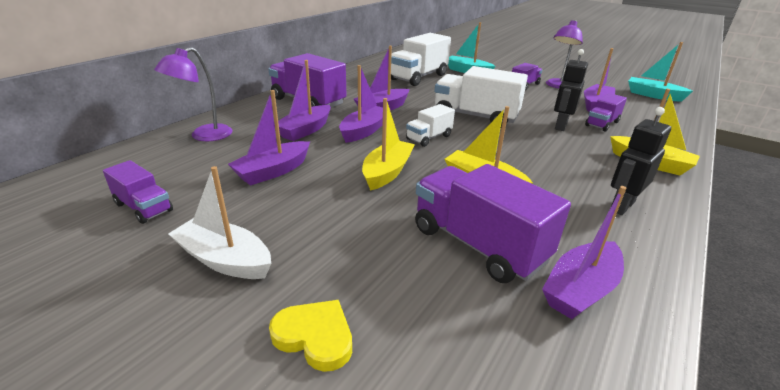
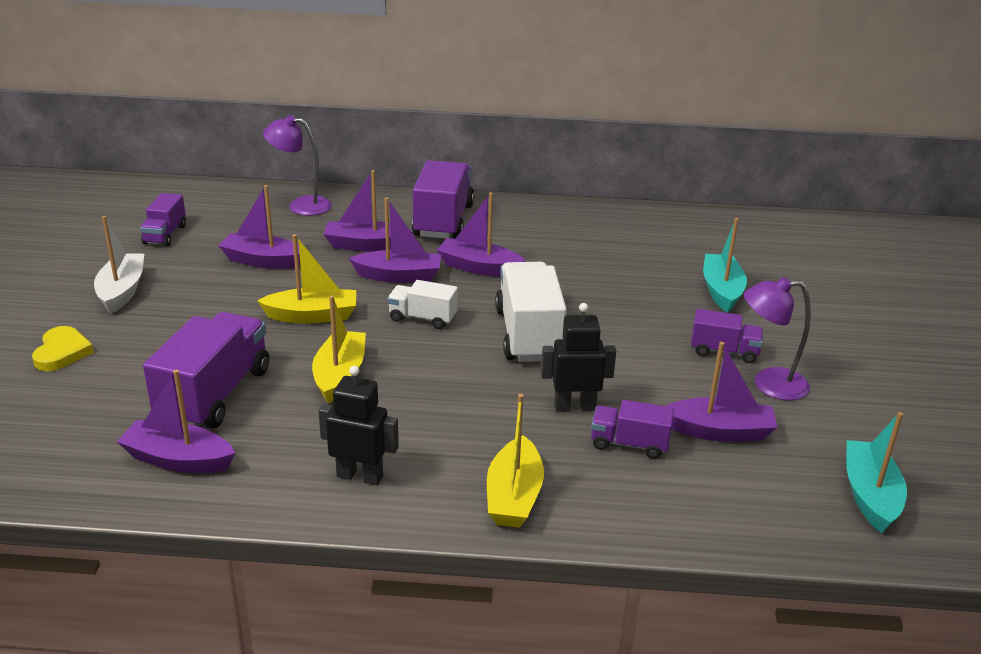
camera: 60 degrees right, 0 degrees up
(418, 77) = (631, 260): white truck -> none

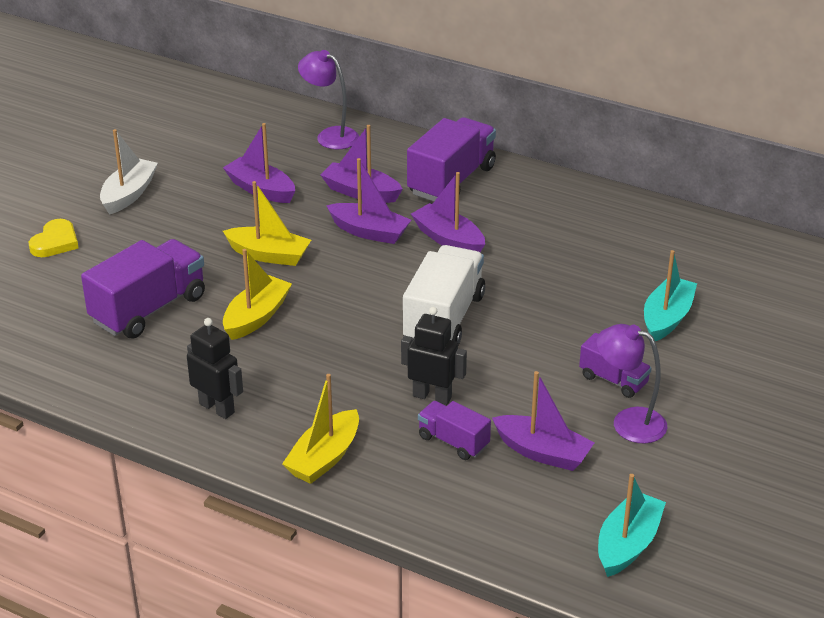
camera: 25 degrees right, 5 degrees up
(165, 235) = (193, 143): purple truck -> none
(178, 459) = (92, 357): purple boat -> none
(422, 318) = (361, 280): white truck -> none

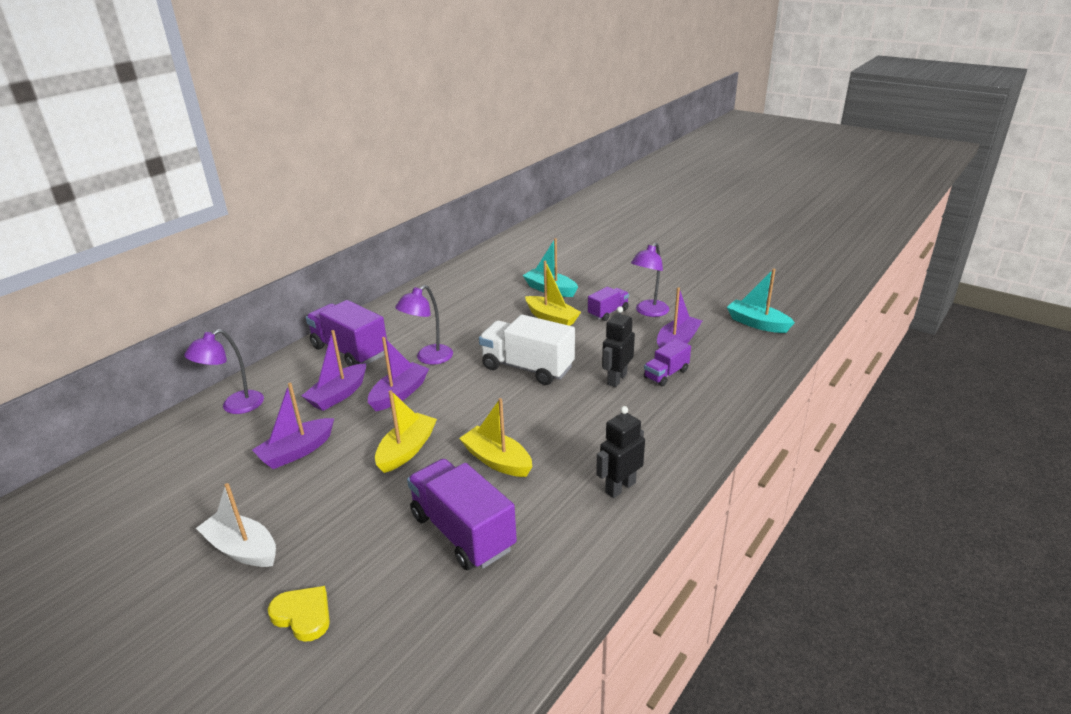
camera: 80 degrees left, 5 degrees down
(324, 458) = (684, 431): yellow boat -> yellow boat (551, 318)
(448, 239) = (428, 358): purple boat -> purple lamp

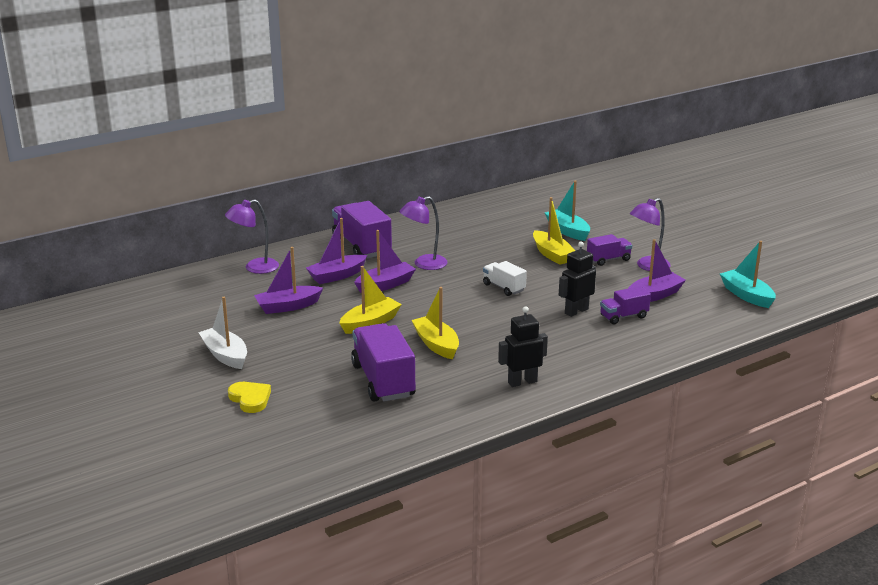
camera: 20 degrees right, 5 degrees down
(527, 368) = (504, 287): white truck -> white truck, size x0.54

